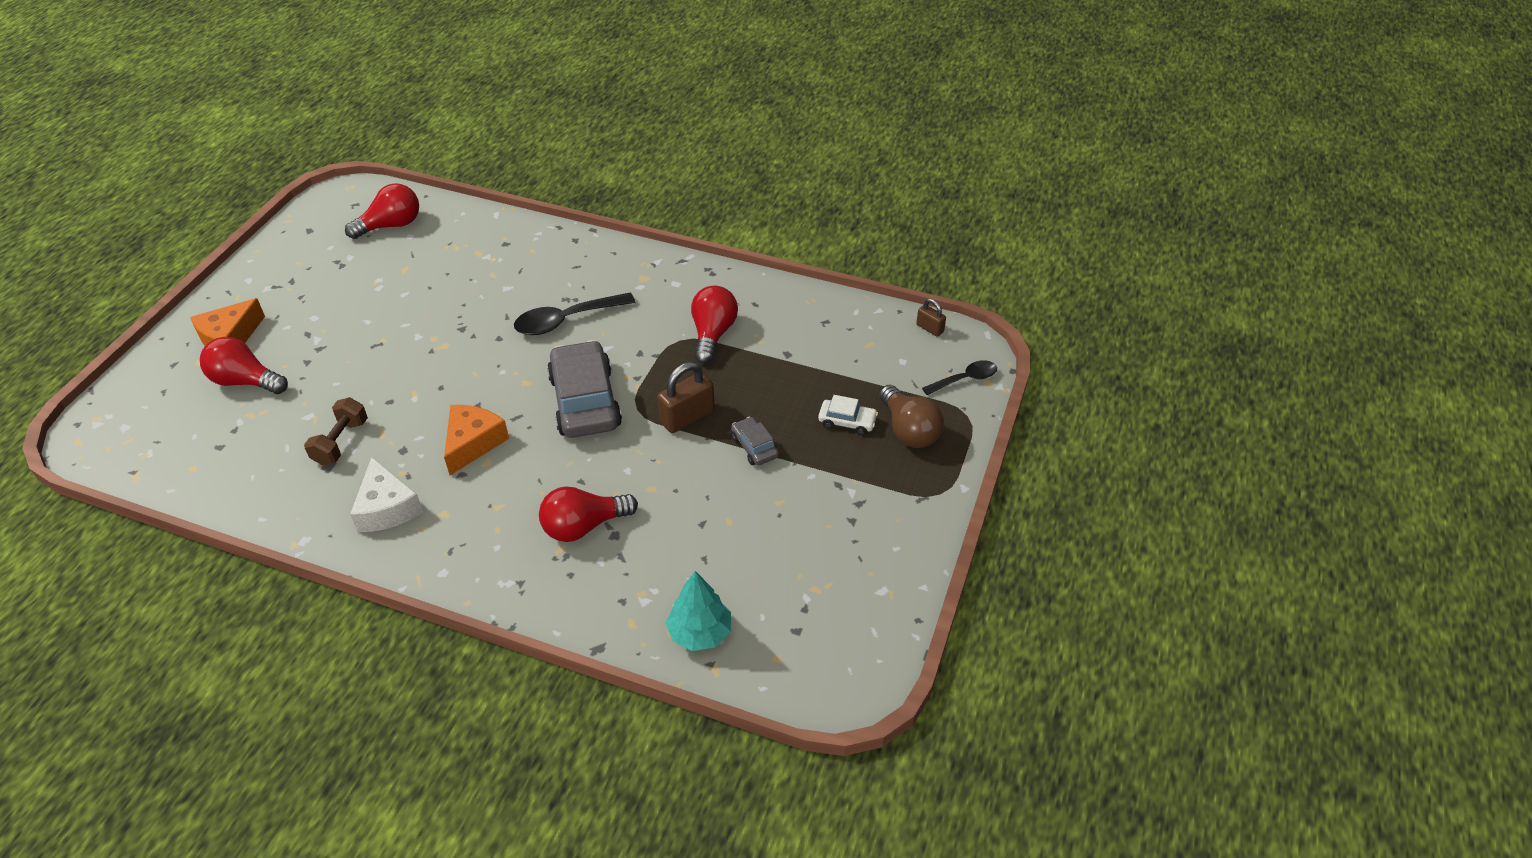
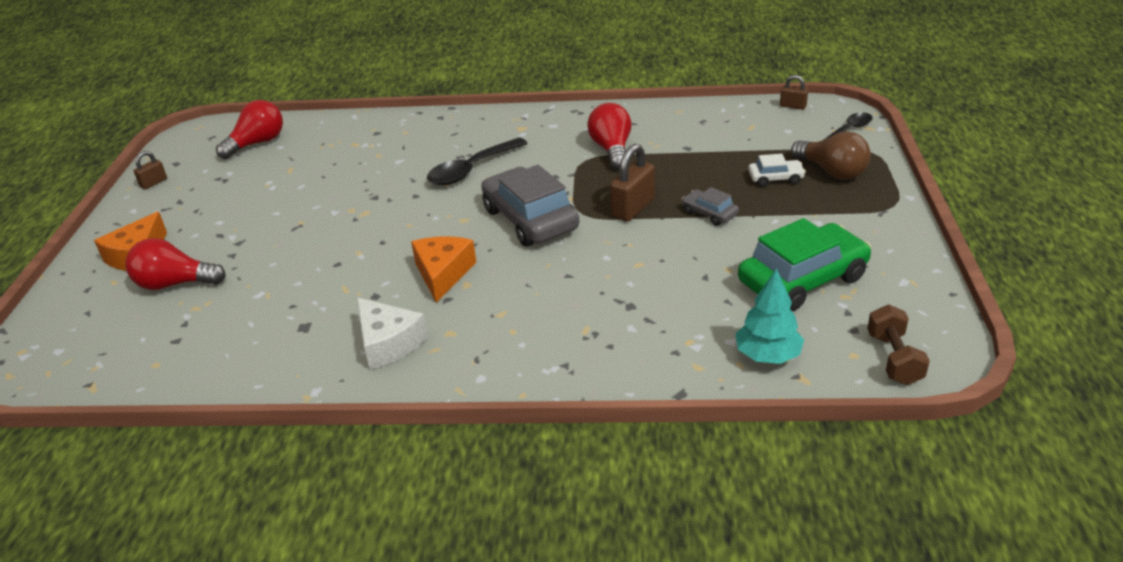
camera: 15 degrees left, 10 degrees down
(279, 250) = (154, 183): none -> brown padlock
(341, 442) = (306, 305): brown dumbbell -> brown dumbbell (894, 359)
(584, 526) = (596, 307): red light bulb -> none
(788, 557) = (802, 280): none -> green car

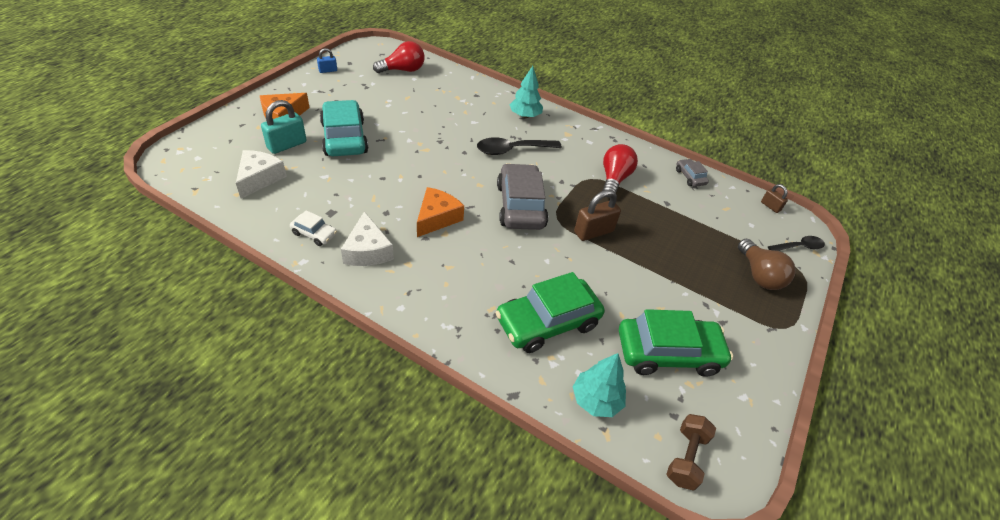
camera: 20 degrees right, 10 degrees up
(154, 183) = (328, 70): brown padlock -> blue padlock
(172, 334) = (259, 178): none -> white cheese
(175, 284) = (287, 145): red light bulb -> turquoise padlock
(247, 244) = (344, 138): none -> turquoise car
(455, 130) = (525, 116): none -> turquoise tree
(657, 313) = (547, 322): none -> green car
(709, 213) = (642, 263): grey car -> grey car (690, 177)
(775, 178) = (712, 259): white car -> white car (314, 234)

